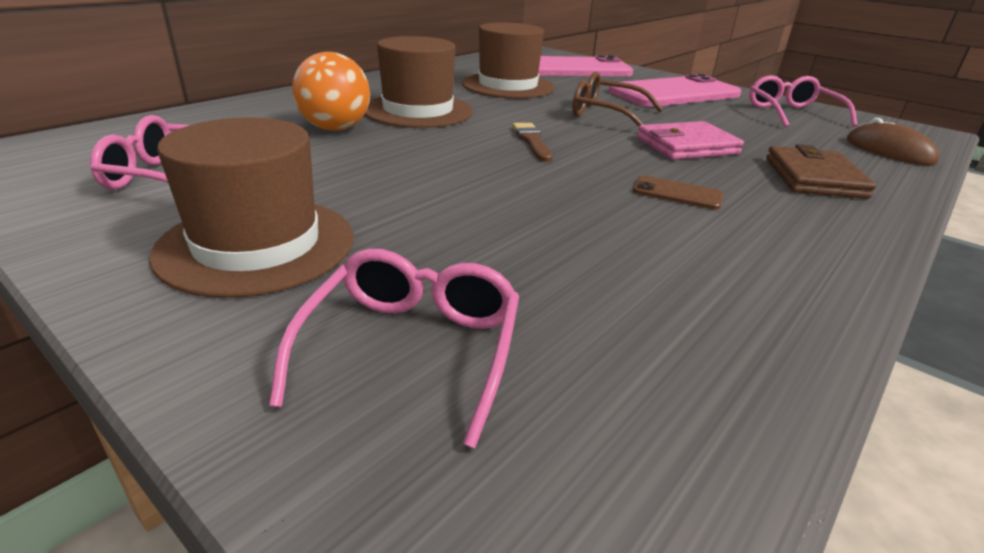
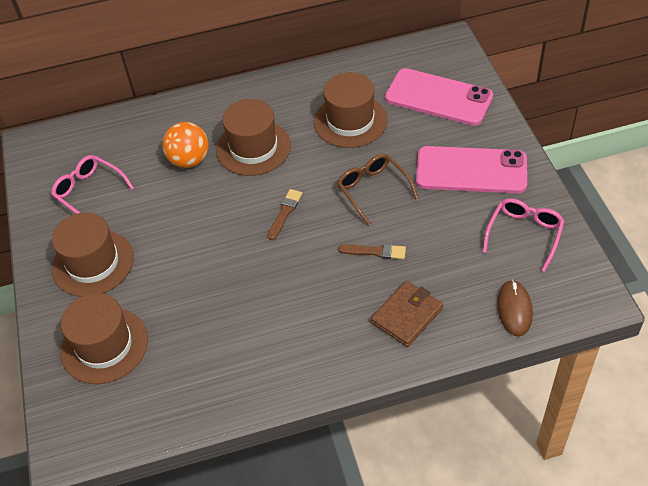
camera: 40 degrees right, 20 degrees up
(412, 348) = (104, 345): pink glasses -> brown hat
(677, 193) = (304, 297): brown phone -> none
(687, 146) = (375, 252): pink wallet -> brown brush

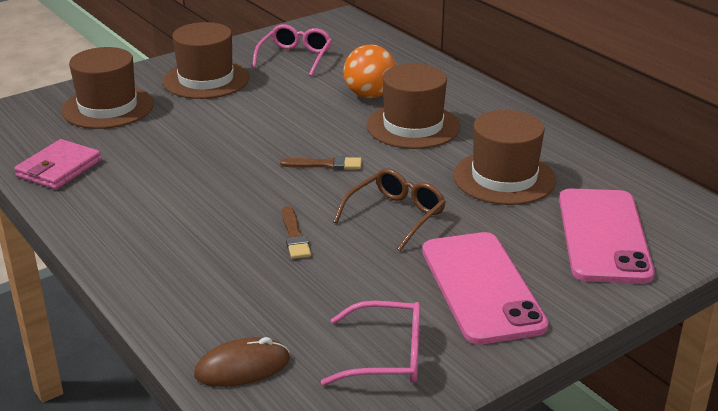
camera: 65 degrees right, 20 degrees down
(202, 394) = (59, 168): none -> pink wallet
(407, 315) = (201, 278): brown wallet -> none

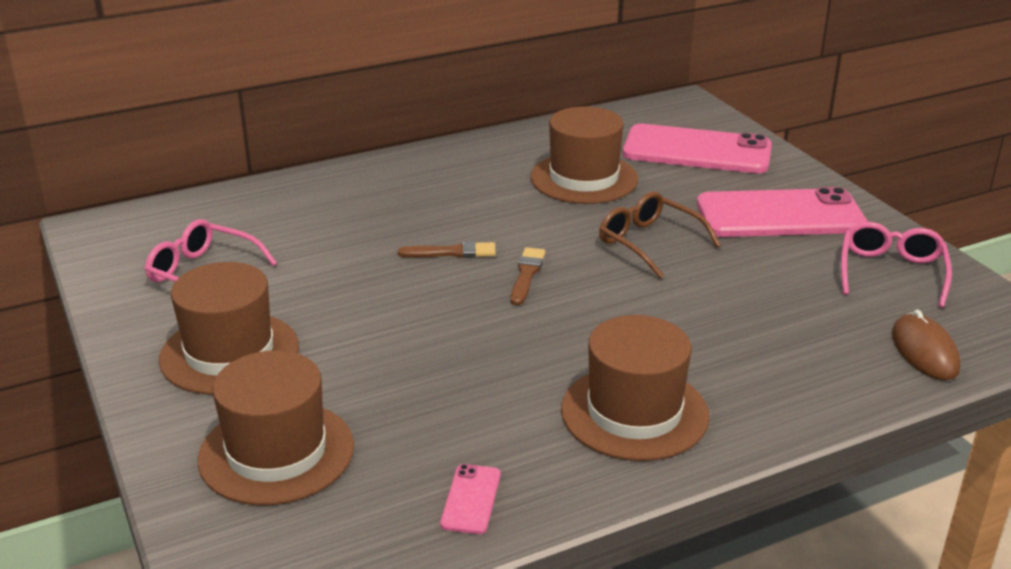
camera: 80 degrees left, 0 degrees up
(59, 168) = (471, 499): pink wallet -> pink phone
(294, 236) = (684, 306): brown brush -> brown brush (452, 252)
(370, 95) = (356, 230): orange ball -> none
(413, 126) = (451, 212): brown hat -> brown hat (634, 412)

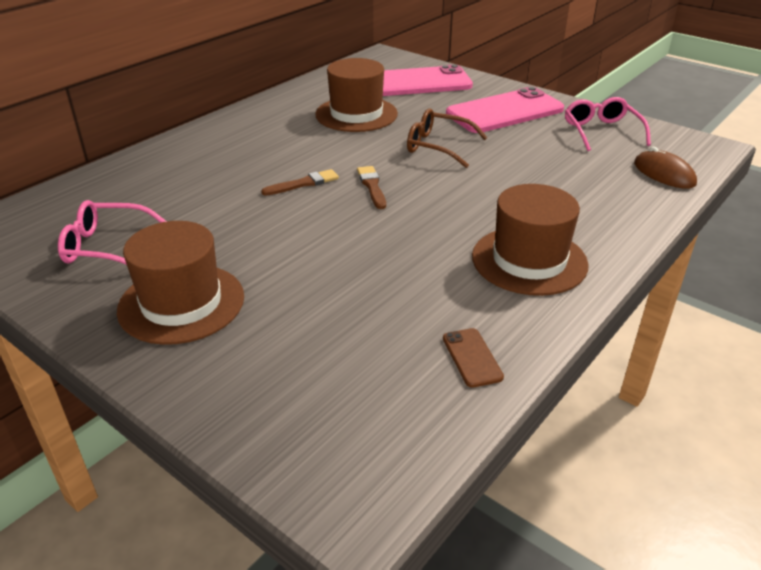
camera: 25 degrees left, 5 degrees up
(276, 452) = (288, 371): brown hat -> none
(471, 499) = (472, 357): pink phone -> brown phone

